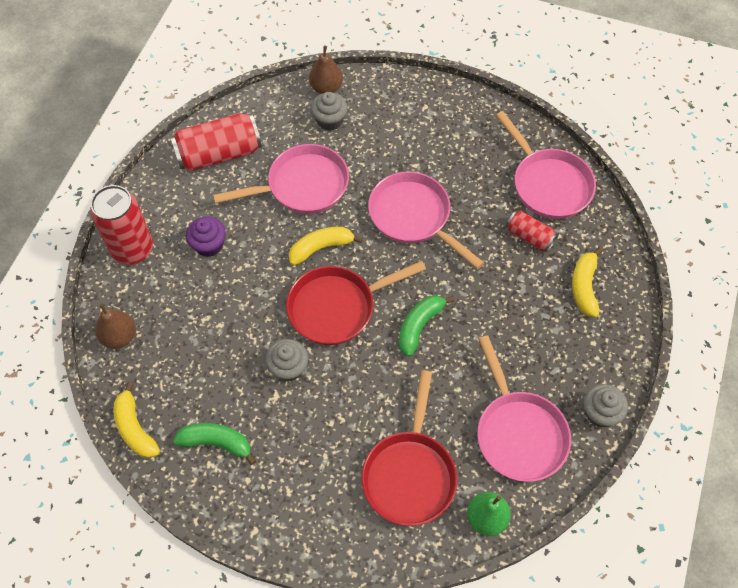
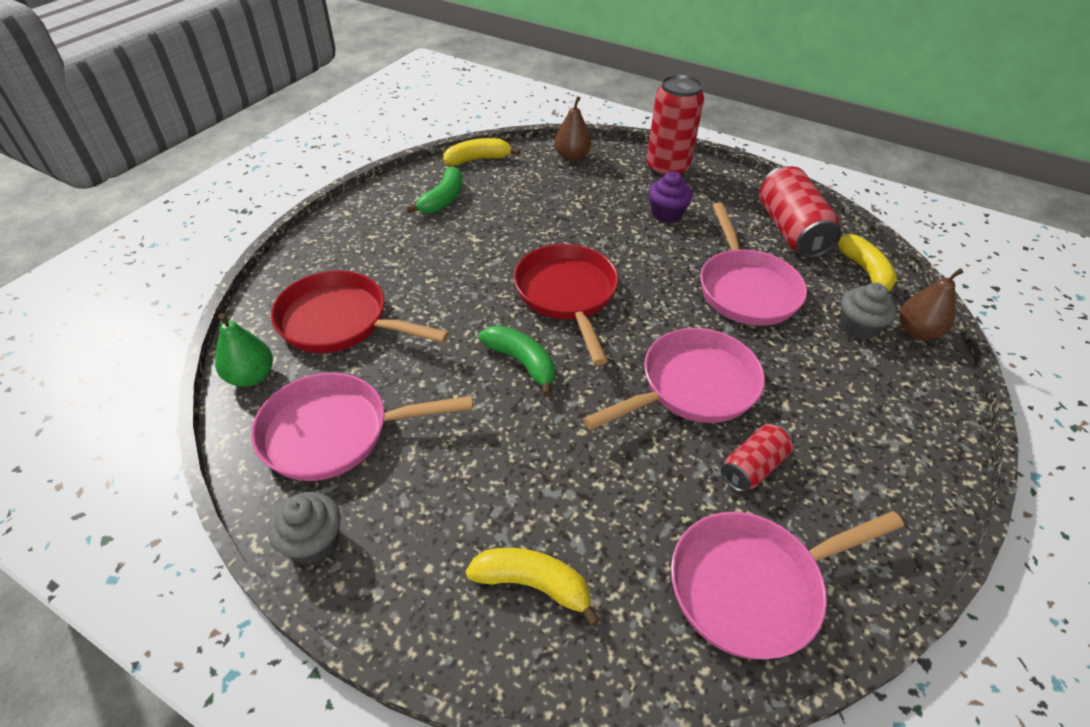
camera: 100 degrees right, 15 degrees down
(288, 368) = (503, 250): grey cupcake -> none
(321, 248) = (652, 293): yellow banana -> yellow banana (865, 272)
(529, 237) = (643, 526): red can -> red can (753, 467)

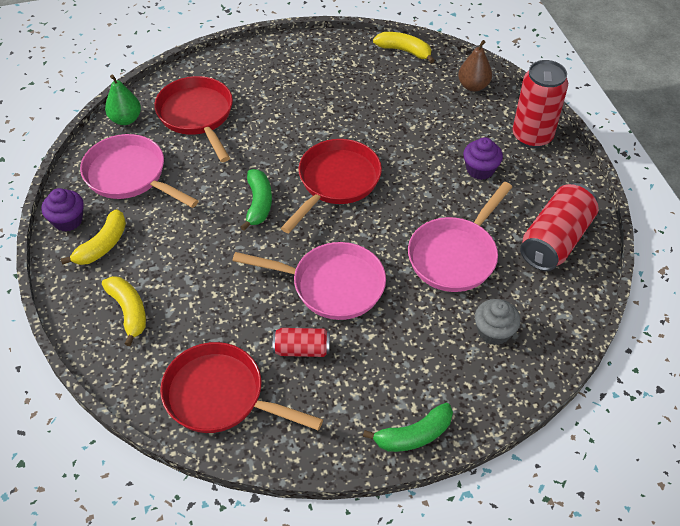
camera: 45 degrees right, 5 degrees up
(313, 542) = (68, 220): grey cupcake -> purple cupcake
(443, 199) = (344, 69): green banana -> green banana (413, 435)
(753, 586) = (220, 396): pink pan -> red pan
(865, 272) = (564, 305): yellow banana -> yellow banana (102, 245)
(917, 331) = (532, 365): brown pear -> none

